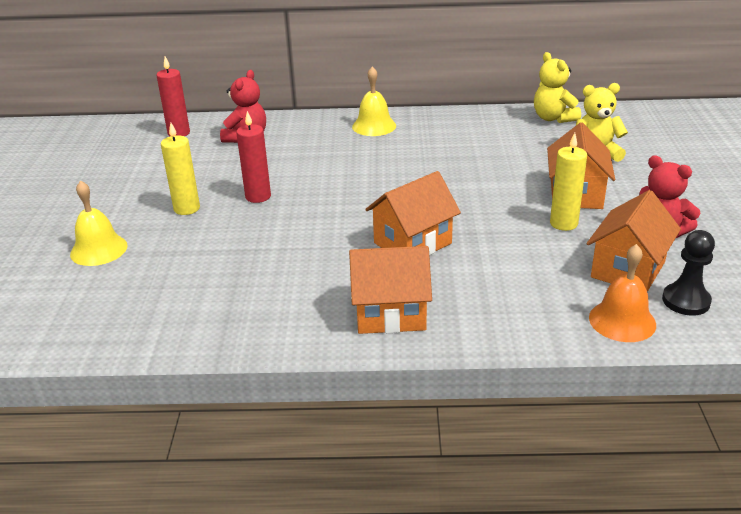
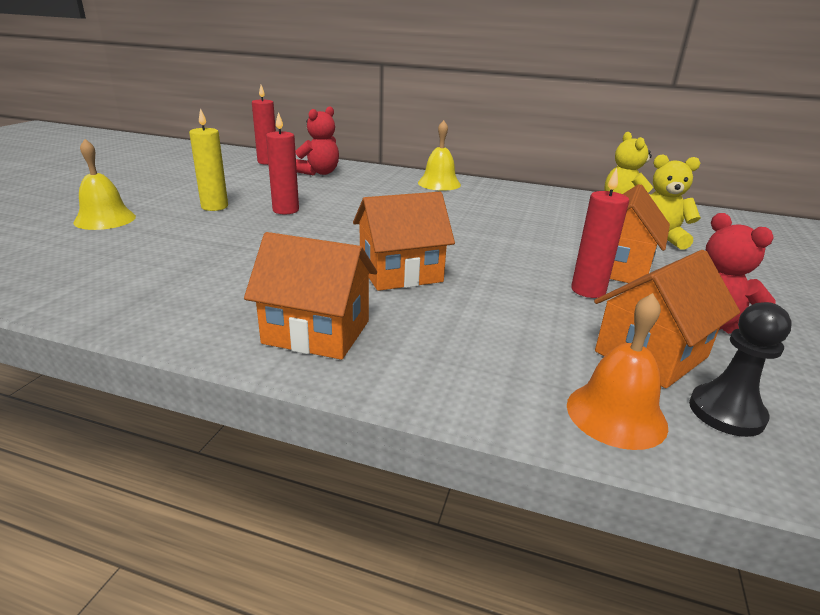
camera: 15 degrees right, 5 degrees down
(563, 223) = (588, 290): yellow candle -> red candle

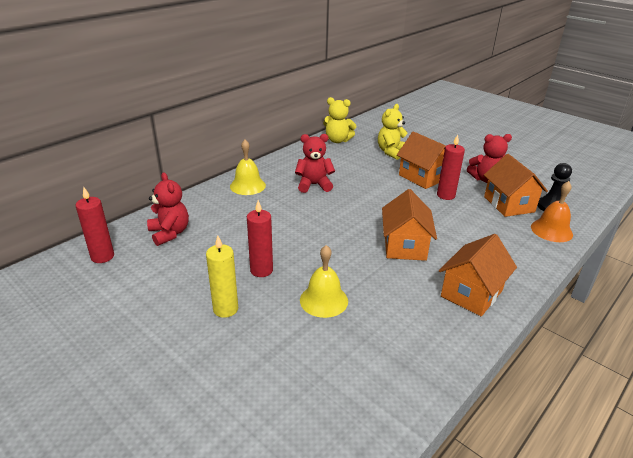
camera: 65 degrees left, 5 degrees up
(105, 219) = (215, 386): yellow bell -> yellow bell (324, 300)
(485, 209) = (314, 185): none -> red teddy bear

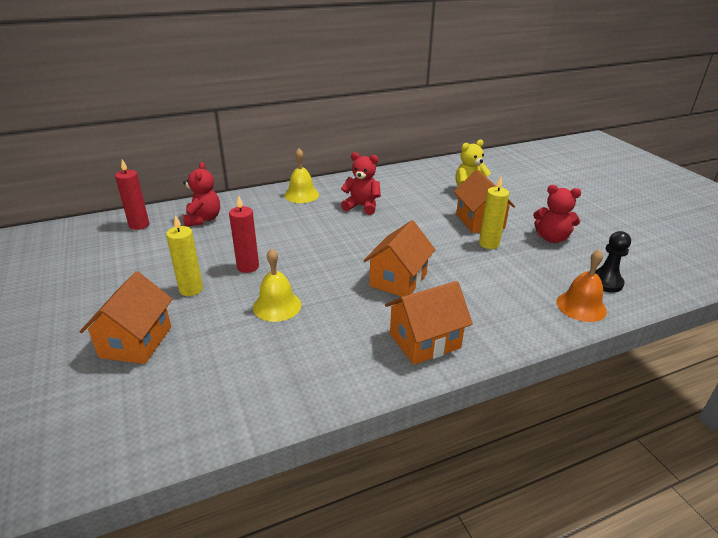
camera: 25 degrees right, 0 degrees up
(337, 140) = (423, 171): yellow teddy bear -> none
(446, 195) = (489, 244): red candle -> yellow candle
(509, 204) = (554, 268): orange house -> orange house (136, 342)

